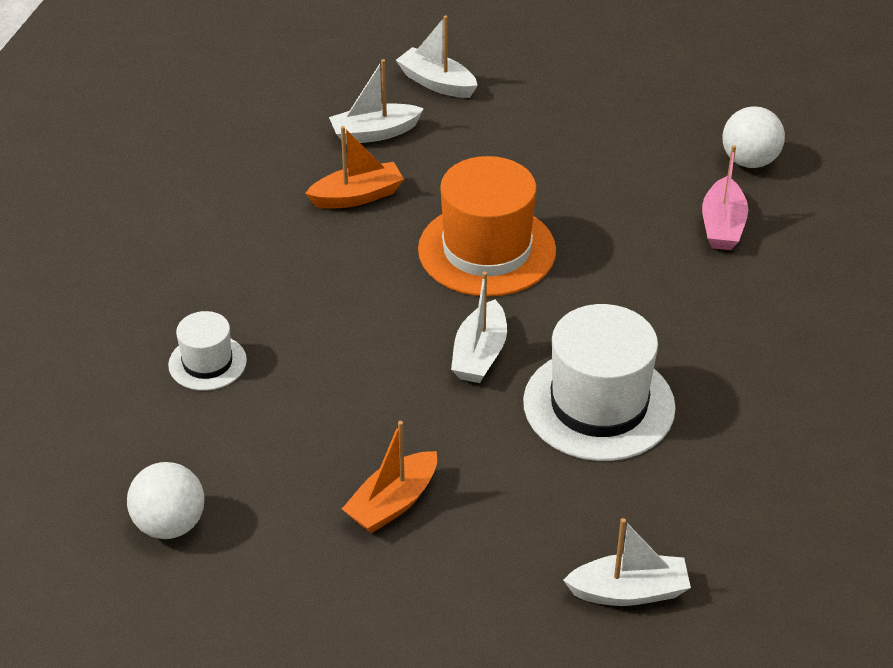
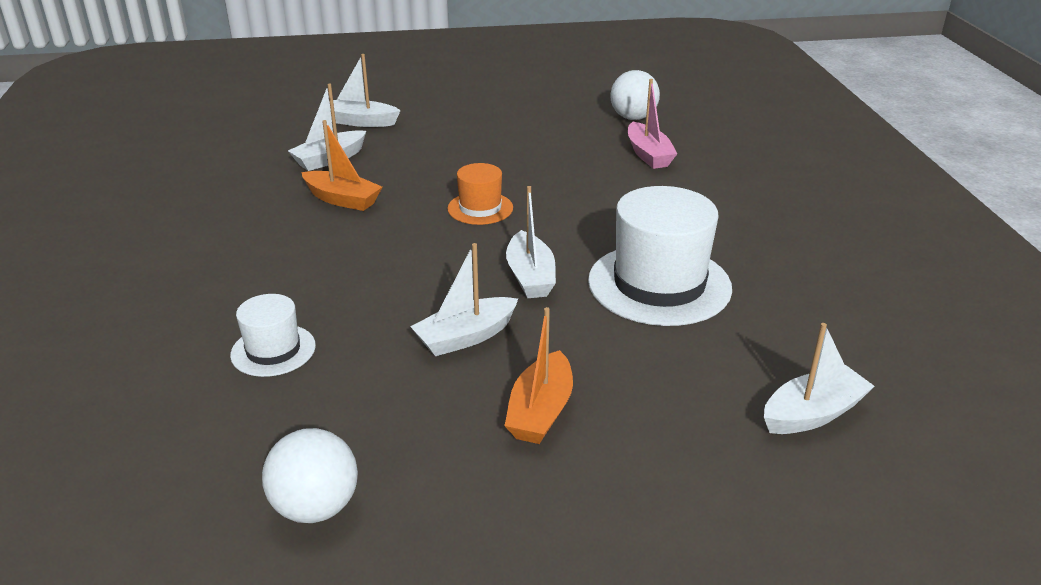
camera: 25 degrees left, 10 degrees down
(357, 196) = (342, 200): orange boat -> orange boat turned 75 degrees clockwise
(377, 404) = (465, 337): none -> white boat
(487, 250) = (480, 208): orange hat -> orange hat, size x0.53

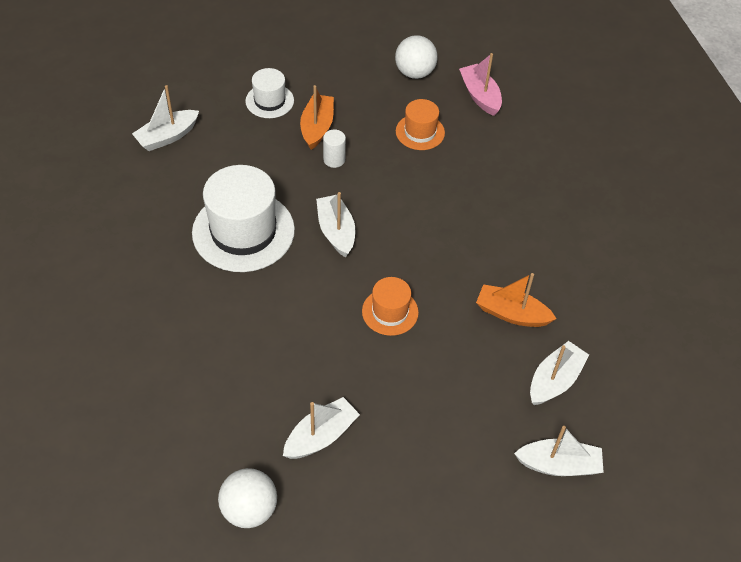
camera: 170 degrees right, 20 degrees up
(273, 350) = (482, 155): white hat -> white hat (269, 101)
(358, 391) = (420, 132): none -> orange hat
(465, 337) = (369, 174): white boat -> white boat (321, 436)
(518, 360) = (334, 159): none -> white cylinder
(648, 155) = (237, 421): pink boat -> pink boat (480, 96)

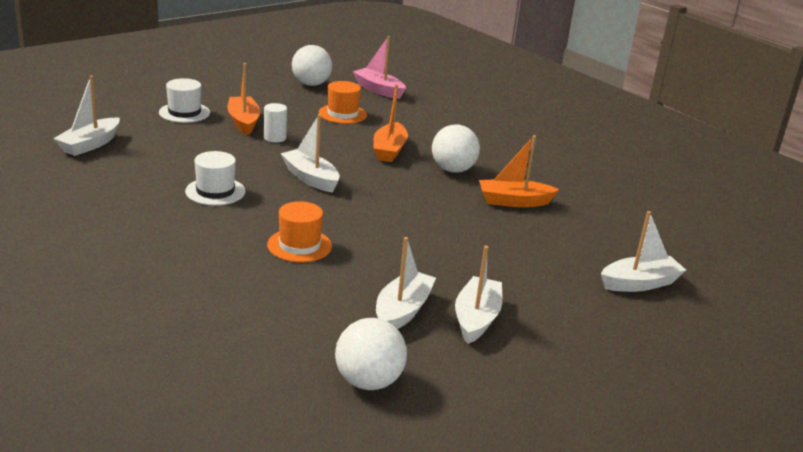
camera: 25 degrees left, 25 degrees down
(243, 231) = (215, 191): white hat -> white hat, size x0.53
(390, 312) = (403, 218): orange hat -> orange hat (299, 245)
(434, 203) = (389, 150): none -> orange boat
(480, 249) = (453, 170): none -> white ball
(555, 380) = (587, 233): white boat -> white boat (476, 319)

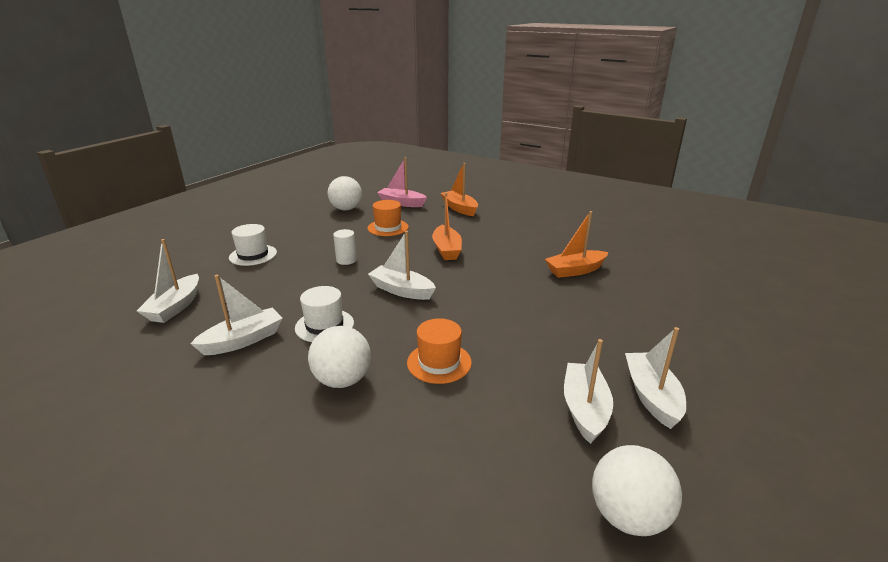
camera: 15 degrees left, 0 degrees up
(243, 122) = (310, 252): orange boat -> orange boat (460, 208)
(453, 170) = (507, 255): white ball -> white ball (342, 380)
(639, 283) = (731, 318): white boat -> white boat (243, 340)

